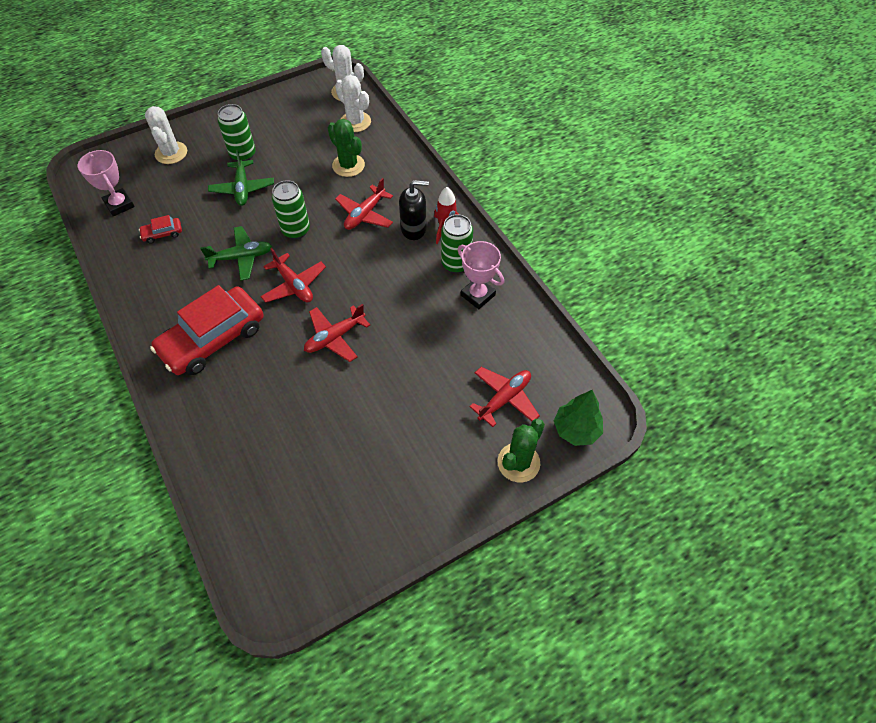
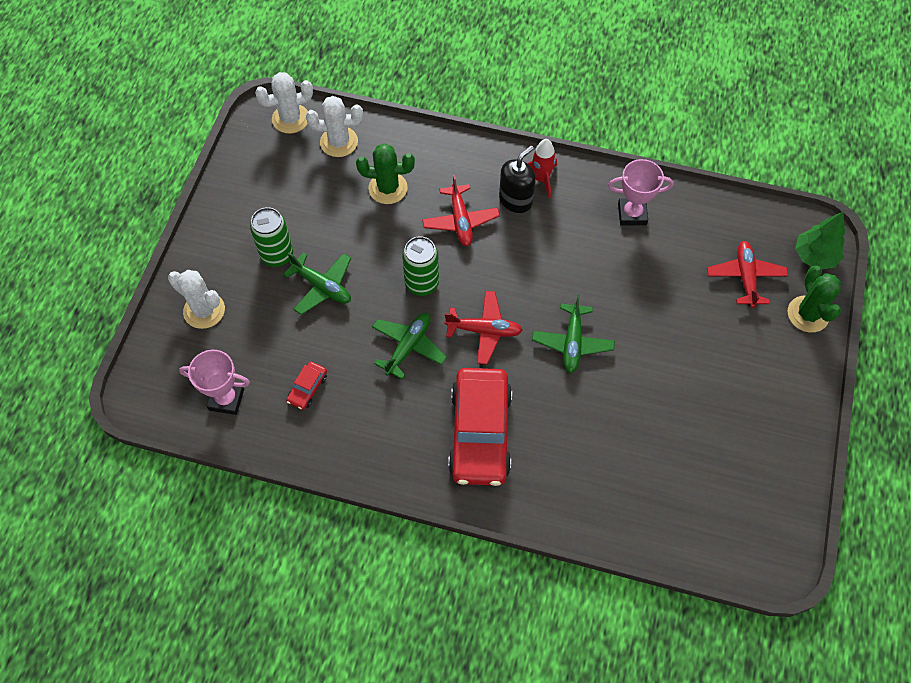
camera: 45 degrees left, 5 degrees up
(335, 337) = (572, 342): red plane -> green plane
(456, 264) = (585, 202): green can -> none

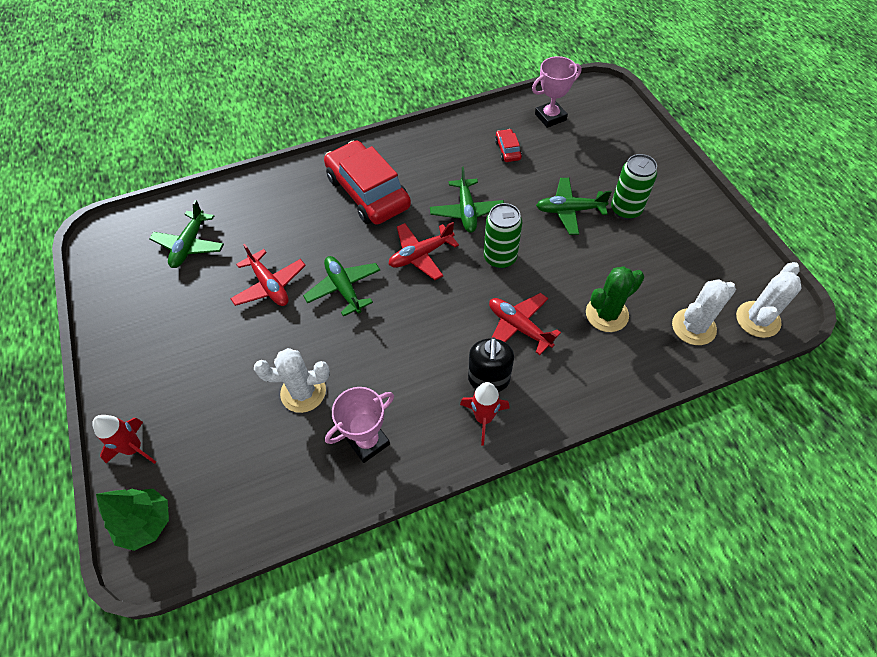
camera: 145 degrees right, 5 degrees down
(204, 310) = (627, 149): white cactus -> white cactus (303, 392)
(689, 487) = (190, 245): none -> green plane
(745, 277) = (215, 448): red plane -> red plane (269, 285)
(808, 314) = (134, 448): green cactus -> red rocket

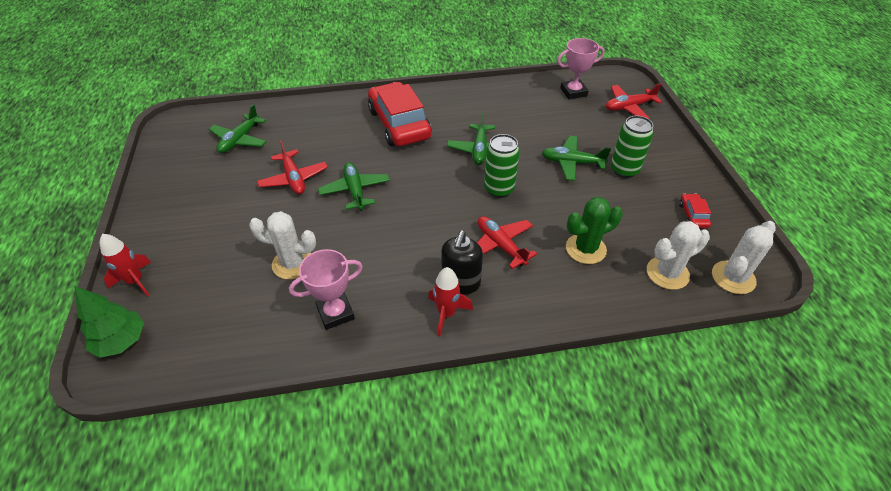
camera: 10 degrees right, 10 degrees down
(421, 255) = (429, 176): red plane -> red plane (629, 107)
(507, 150) = (529, 111): red car -> red car (692, 215)

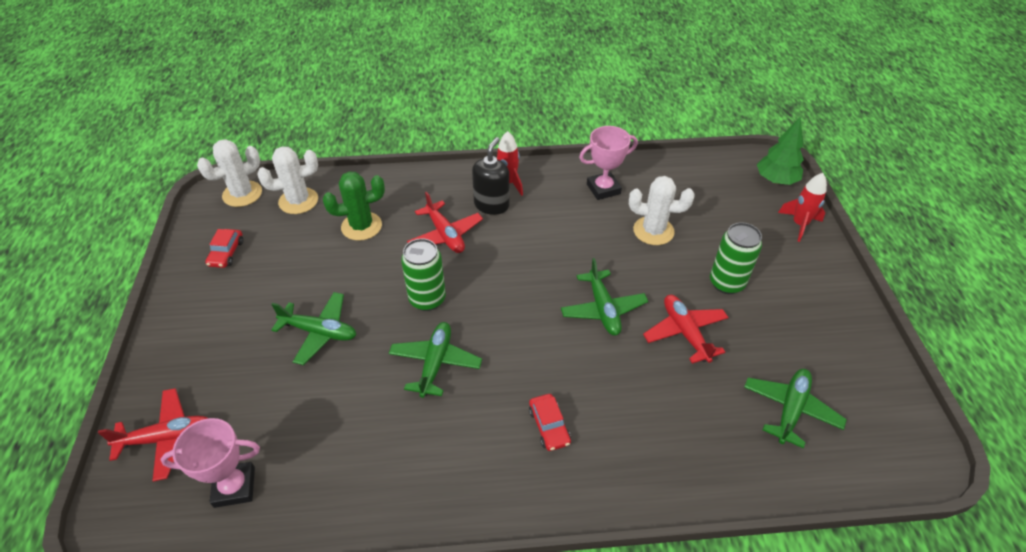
camera: 175 degrees left, 0 degrees up
(399, 124) = (549, 426): red car -> red car, size x0.42
(624, 170) = (259, 316): green can -> green can (726, 283)

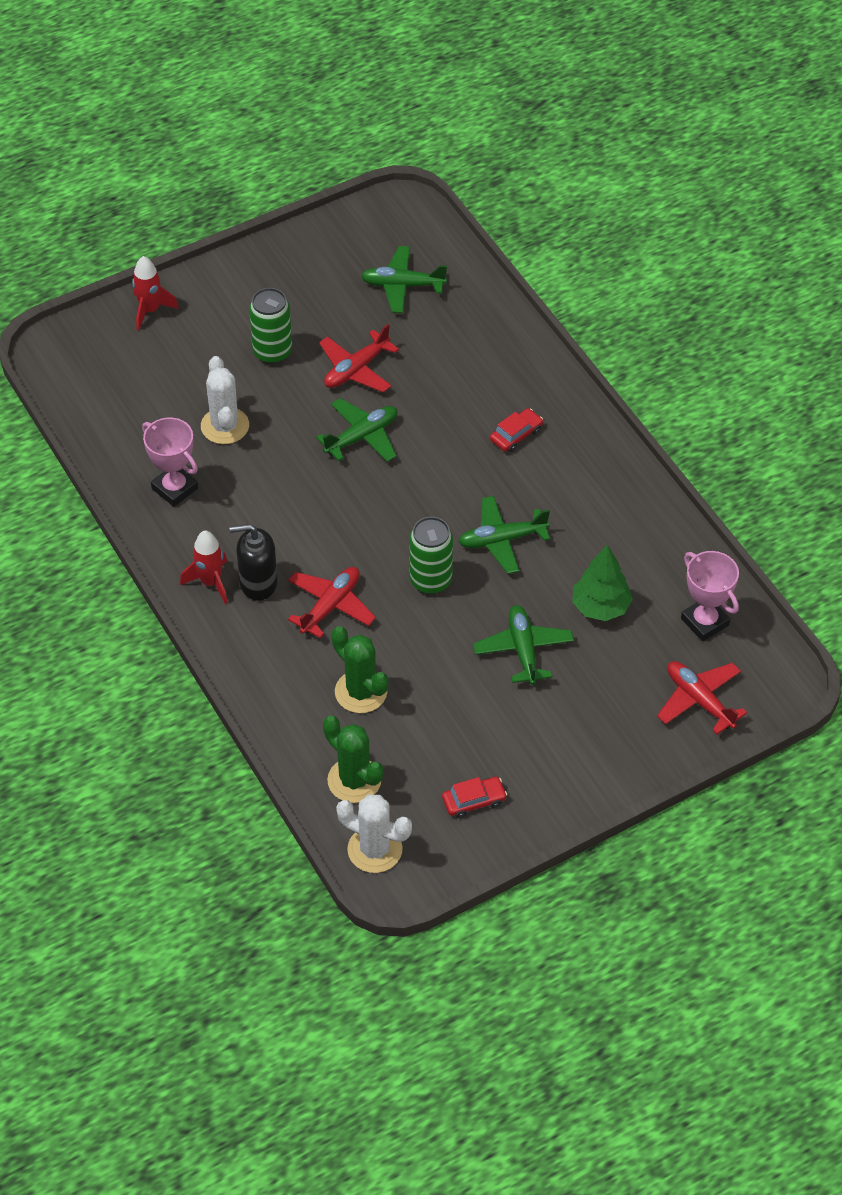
camera: 115 degrees left, 5 degrees up
(298, 201) = (354, 780): white cactus -> green cactus
(775, 180) = (80, 340): green tree -> green tree (600, 607)

